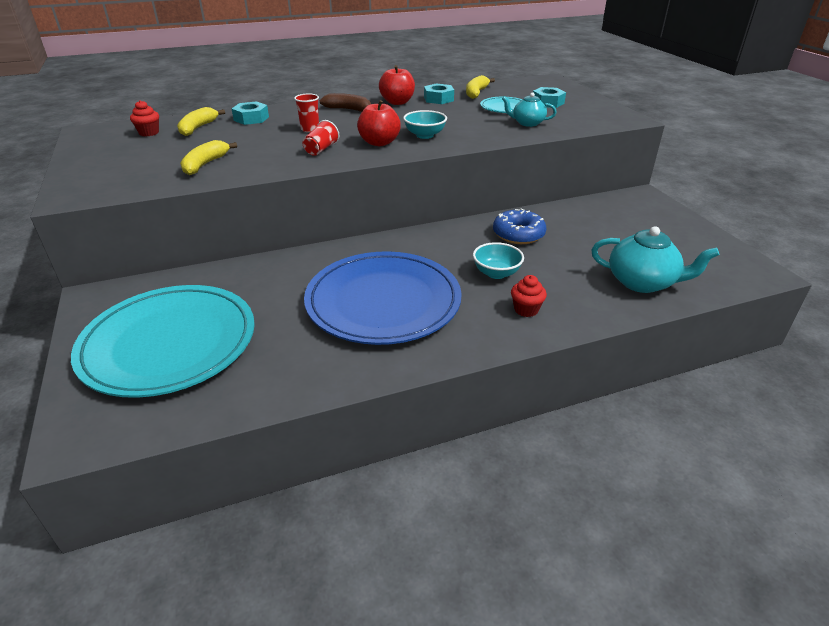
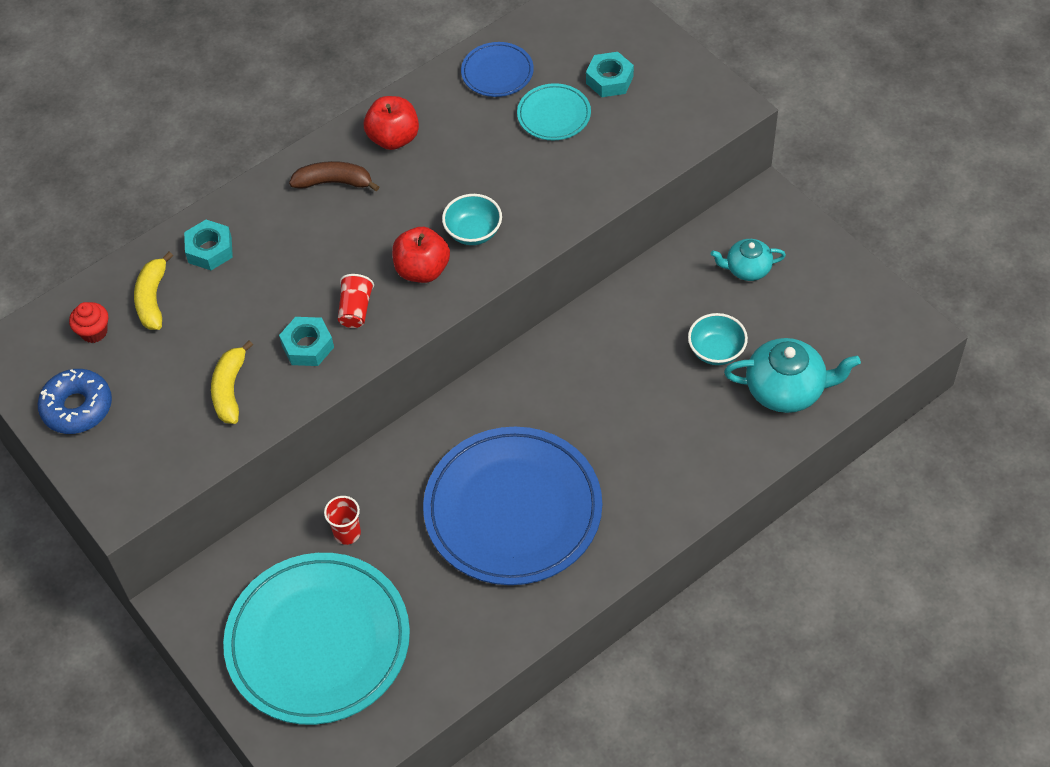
camera: 15 degrees left, 20 degrees up
(310, 129) = (311, 258): red cup -> red cup (347, 533)
(438, 99) = (449, 110): turquoise nut -> turquoise nut (307, 346)
(476, 93) = (497, 72): yellow banana -> blue plate
(496, 273) = (621, 422): turquoise bowl -> turquoise bowl (716, 351)
(518, 234) = (627, 337): blue donut -> blue donut (77, 407)
(526, 310) = (670, 475): red cupcake -> none
(527, 123) = (597, 156): turquoise teapot -> turquoise teapot (747, 269)

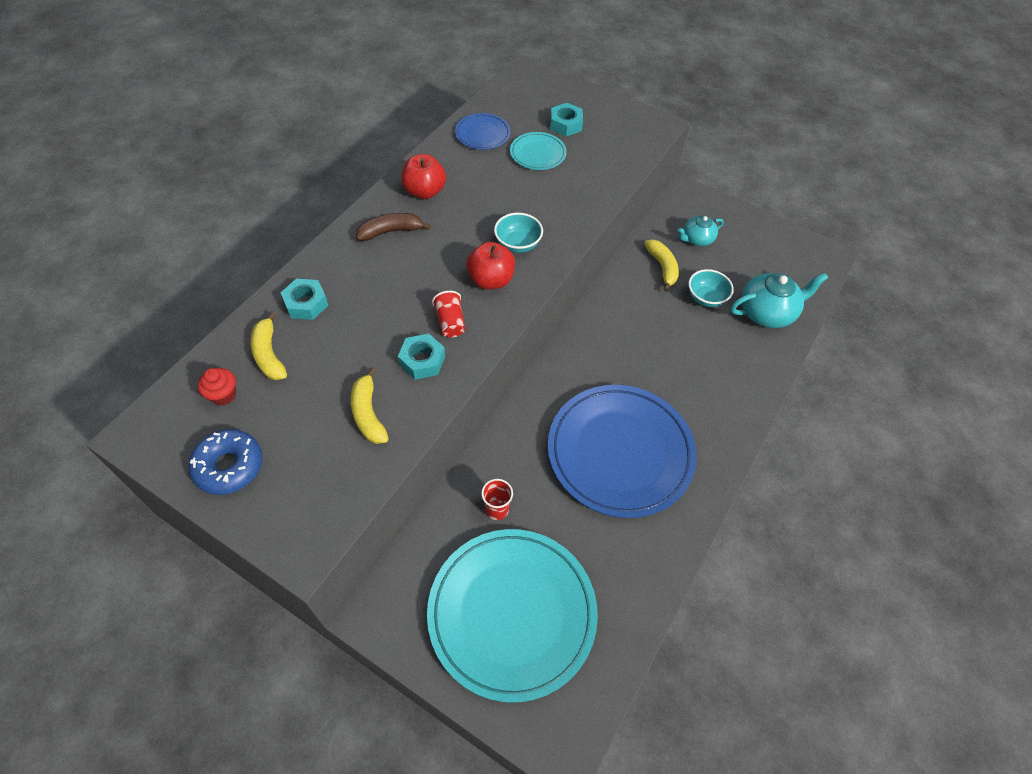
camera: 25 degrees left, 0 degrees up
(680, 296) = (662, 267): none -> yellow banana

